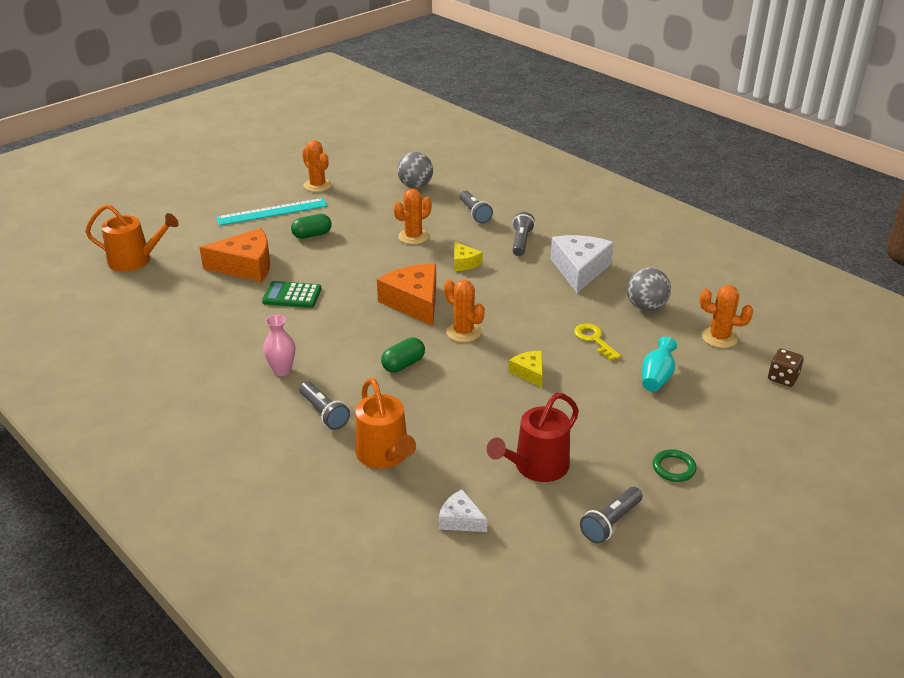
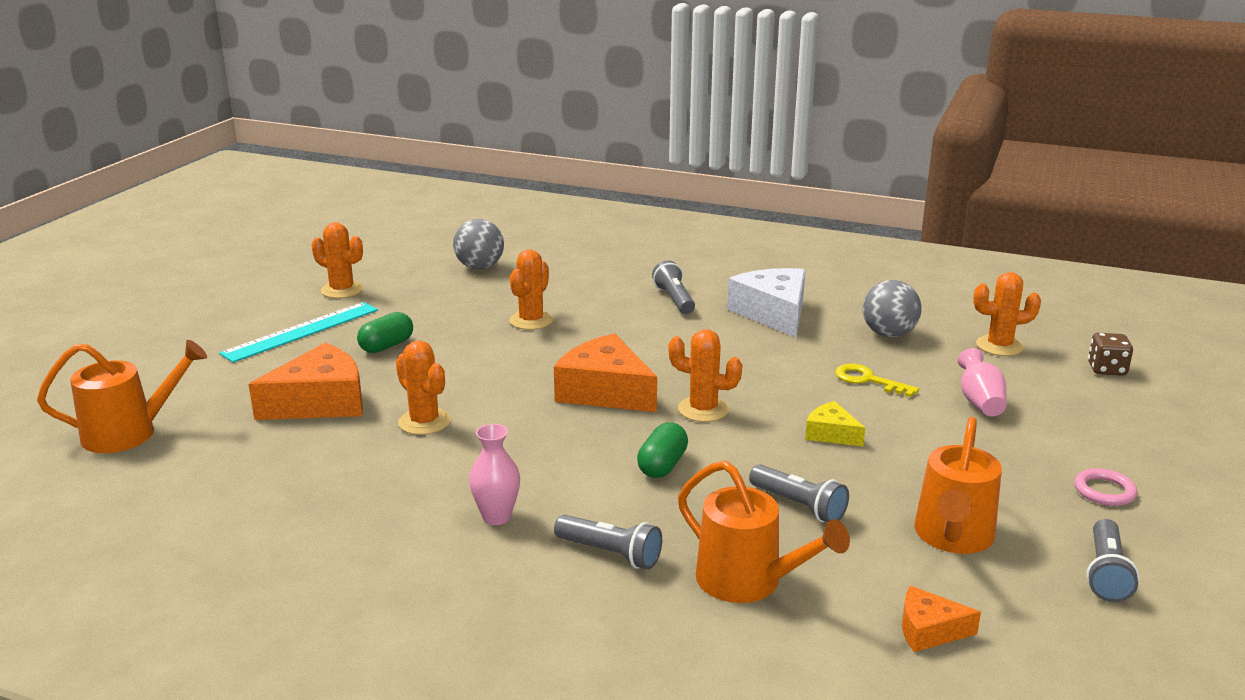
camera: 25 degrees left, 10 degrees down
(292, 295) = (424, 422): green calculator -> orange cactus
(460, 520) = (928, 630): white cheese -> orange cheese
(464, 263) = (626, 335): yellow cheese -> none
(474, 213) = (586, 282): grey flashlight -> grey flashlight (799, 506)
(536, 467) = (952, 537): red watering can -> orange watering can
(656, 377) = (979, 402): turquoise vase -> pink vase
(673, 468) = (1104, 491): green ring -> pink ring

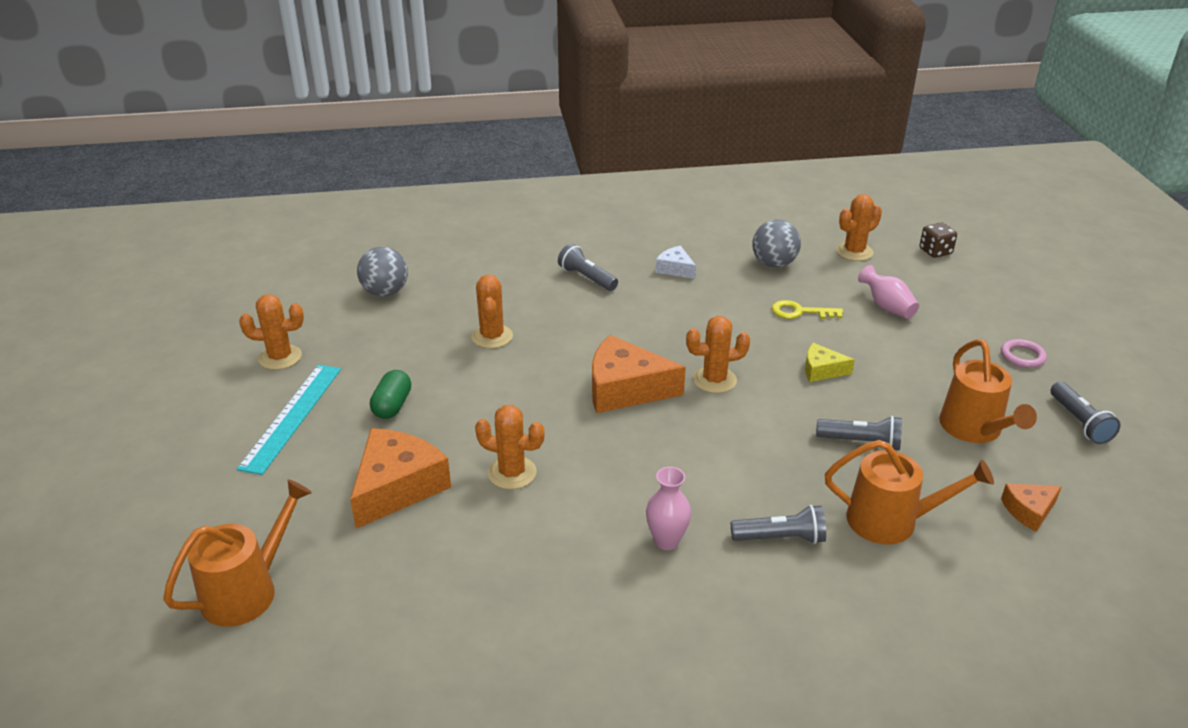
camera: 30 degrees left, 10 degrees up
(662, 465) = (737, 443): green capsule -> none
(773, 313) = (675, 269): white cheese -> white cheese, size x0.52

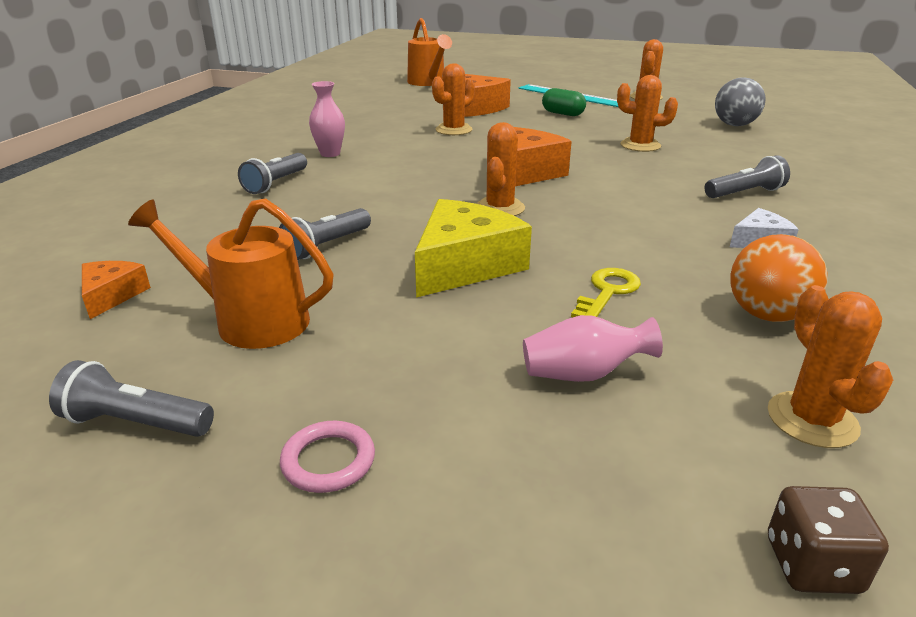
camera: 115 degrees right, 5 degrees down
(774, 264) = (766, 315): grey ball -> orange ball
(821, 370) = (465, 265): yellow cheese -> yellow cheese, size x1.92
(891, 521) = (221, 225): orange watering can -> none

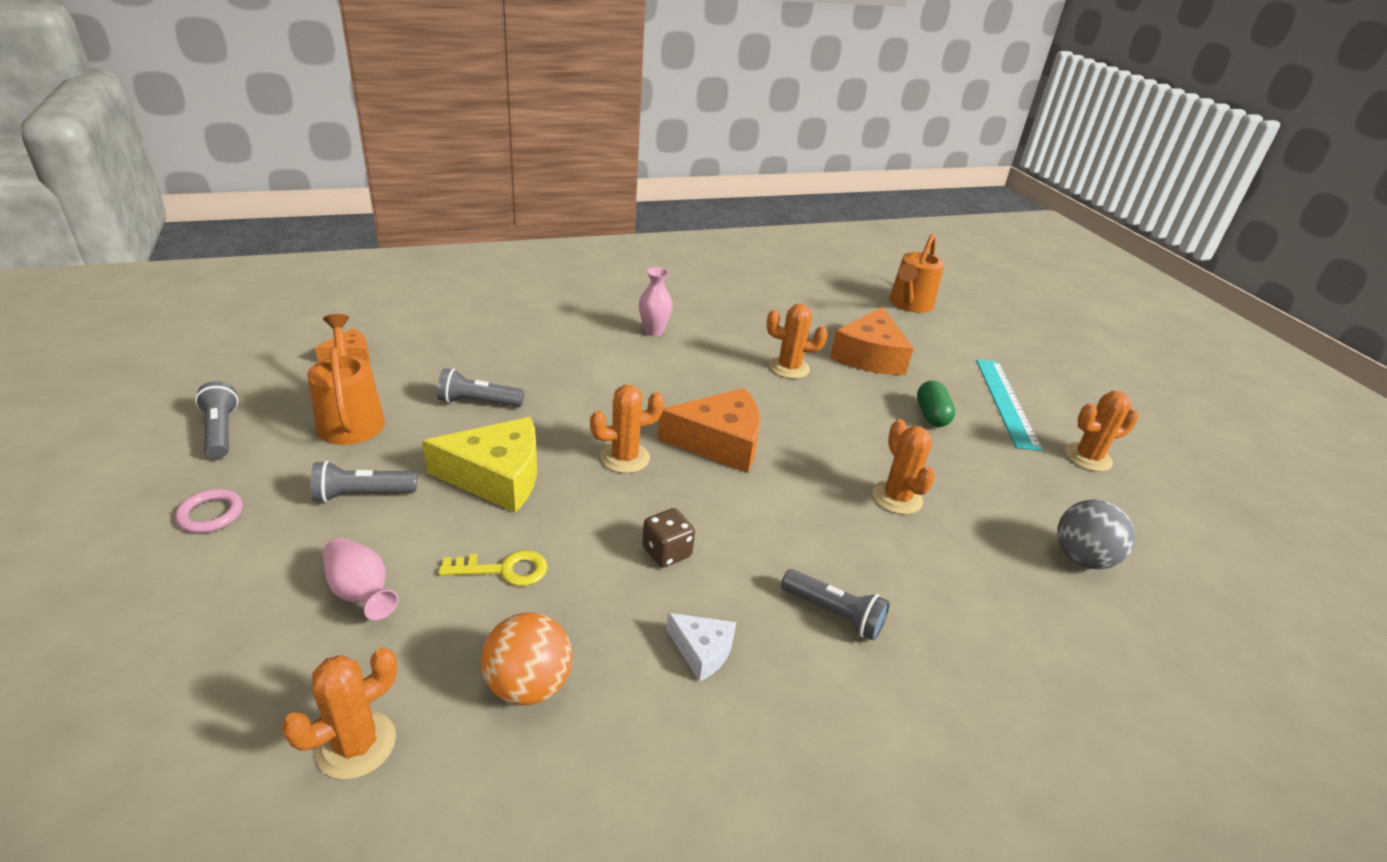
camera: 50 degrees right, 5 degrees up
(275, 184) = (567, 335): grey flashlight -> grey flashlight (362, 494)
(812, 565) = (171, 769): brown dice -> brown dice (667, 552)

